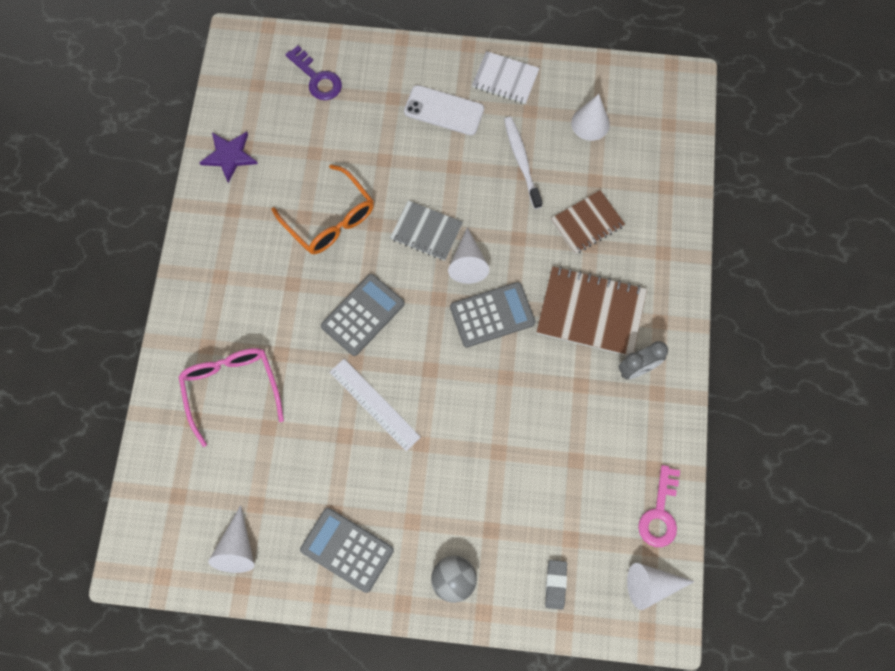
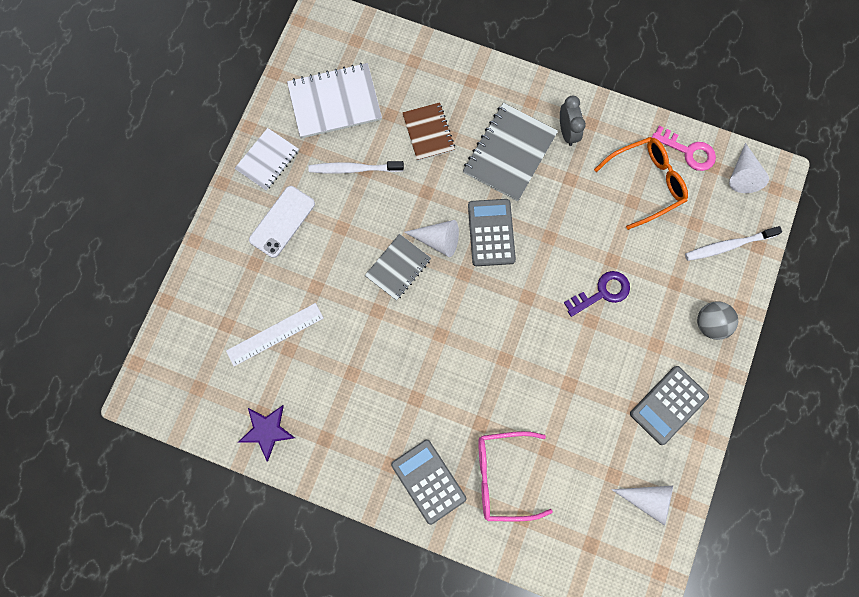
camera: 75 degrees left, 5 degrees up
(317, 78) = (209, 329): purple key -> purple key (602, 293)
(330, 220) = (362, 350): orange glasses -> orange glasses (646, 183)
(363, 315) = (462, 342): grey calculator -> grey calculator (428, 481)
(374, 404) = (547, 351): white ruler -> white ruler (275, 334)
(555, 584) = (728, 245): grey eraser -> white toothbrush
(590, 123) = (335, 102): white cone -> white notebook
(591, 312) = (509, 153): brown notebook -> grey notebook

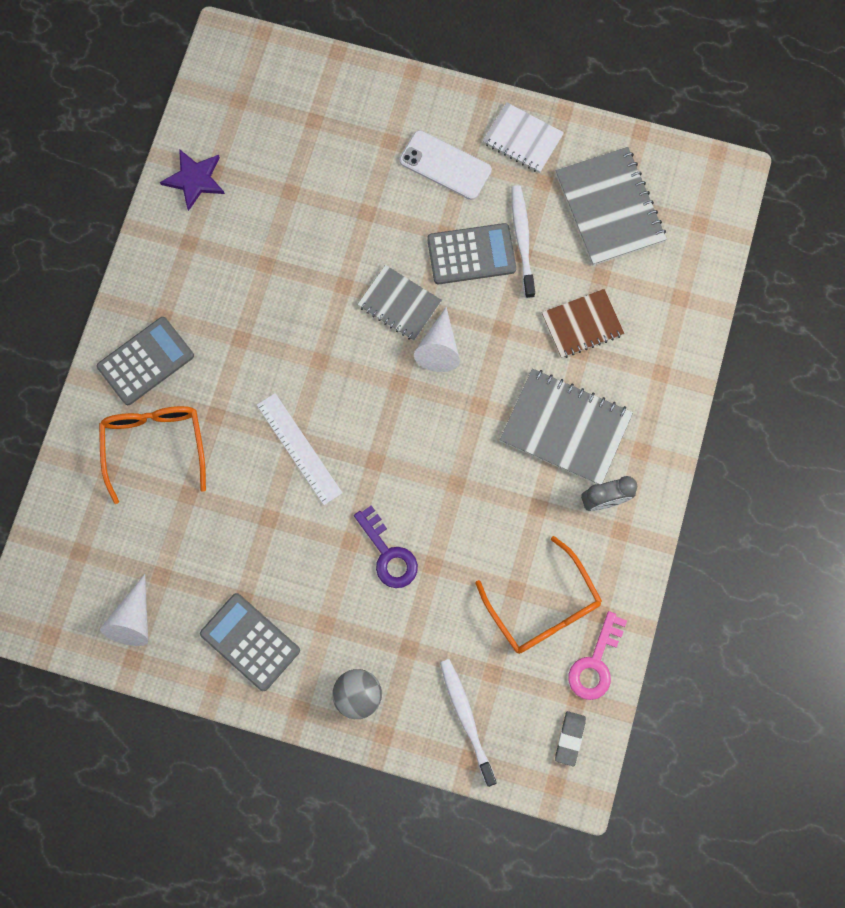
camera: 85 degrees right, 0 degrees up
(275, 334) = (307, 174): white ruler -> white ruler (299, 448)
(335, 102) = (609, 208): white notebook -> grey notebook
(491, 232) = (455, 411): grey calculator -> grey calculator (471, 254)
(502, 476) = (155, 445): pink glasses -> orange glasses
(742, 174) = (570, 738): white cone -> grey eraser

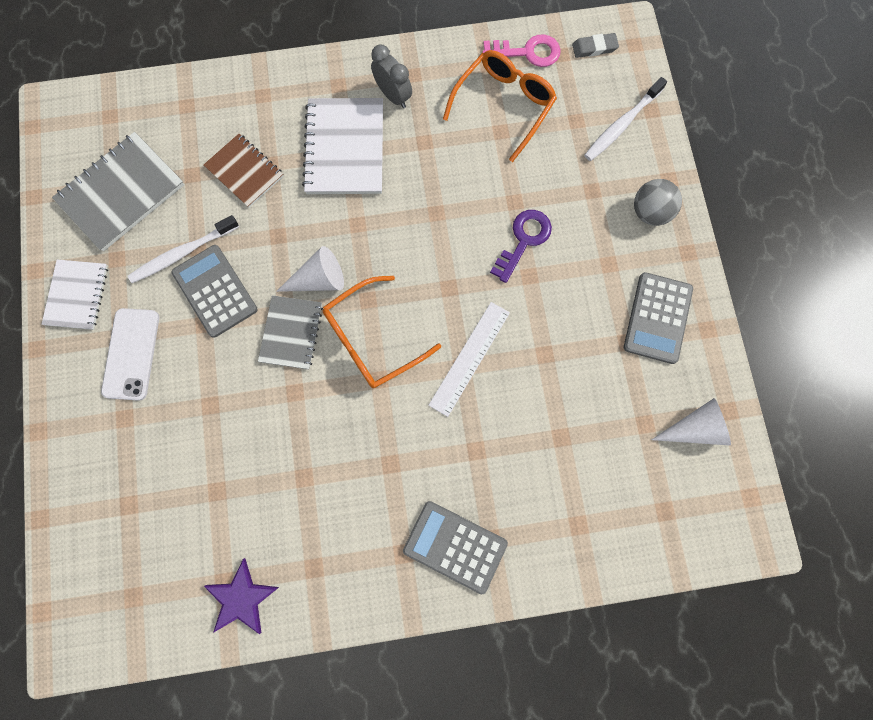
camera: 115 degrees left, 0 degrees up
(155, 445) = (531, 493): orange glasses -> orange glasses (372, 339)
(565, 428) = (345, 148): grey notebook -> white notebook

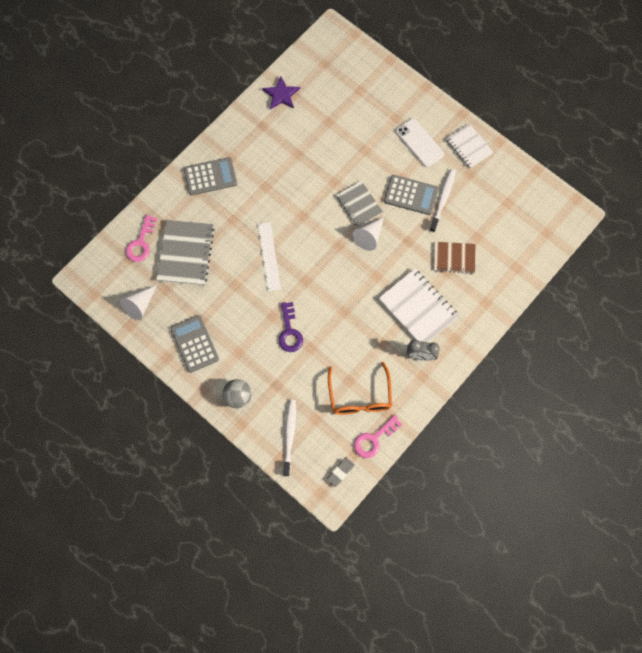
camera: 140 degrees right, 5 degrees down
(121, 193) = (500, 203): grey notebook -> grey notebook (186, 253)
(372, 339) = (320, 230): orange glasses -> none
(631, 522) = (141, 243): none -> pink key

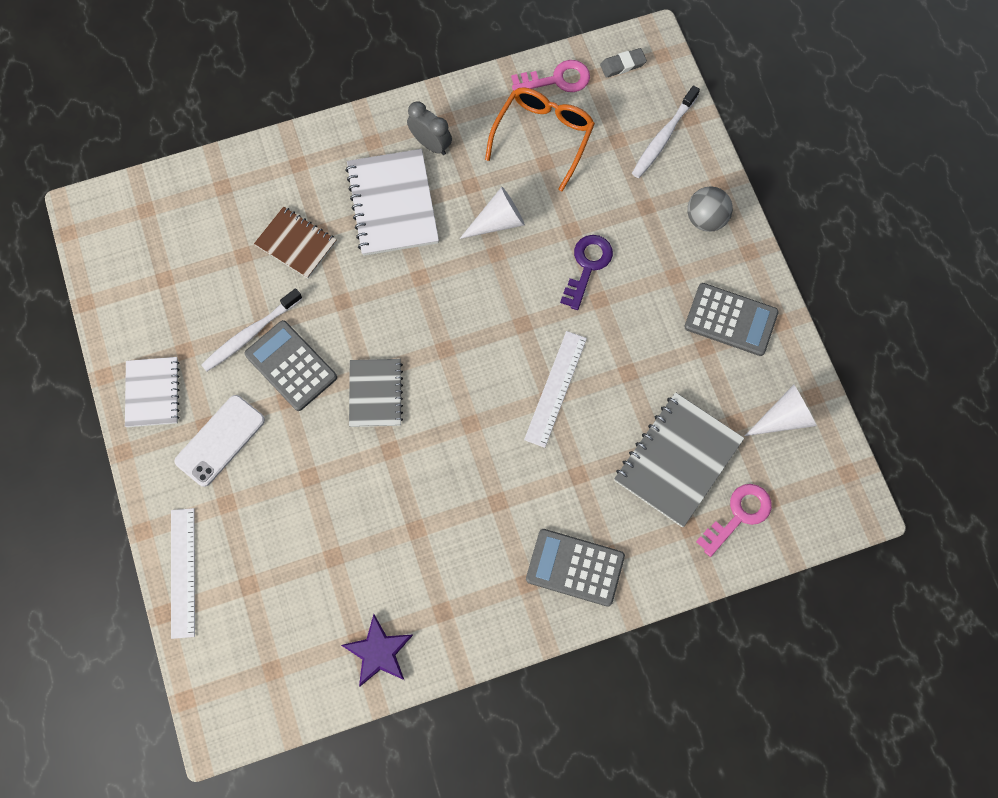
camera: 150 degrees left, 0 degrees up
(194, 344) = (731, 320): grey calculator -> grey calculator turned 75 degrees counterclockwise
(369, 236) = (392, 338): white cone -> white cone (498, 222)
(393, 80) = (182, 572): none -> white ruler
(419, 143) = (220, 440): white phone -> white phone turned 45 degrees clockwise

